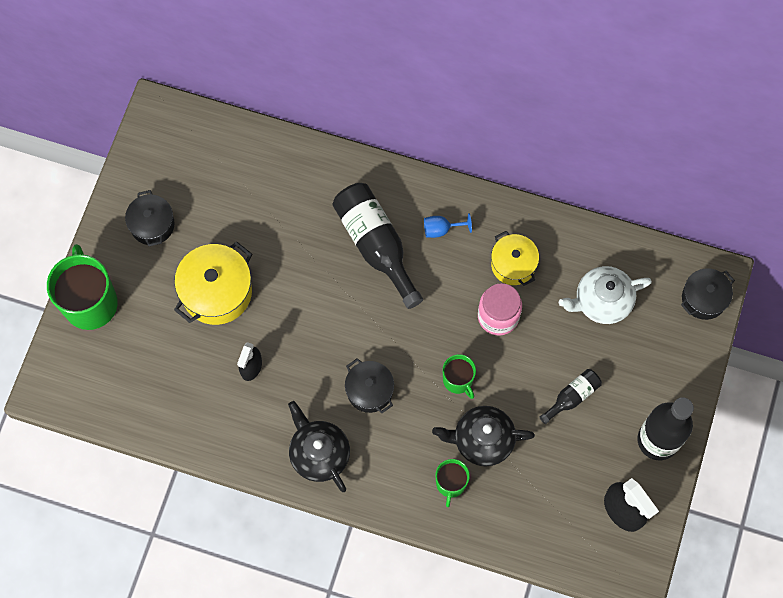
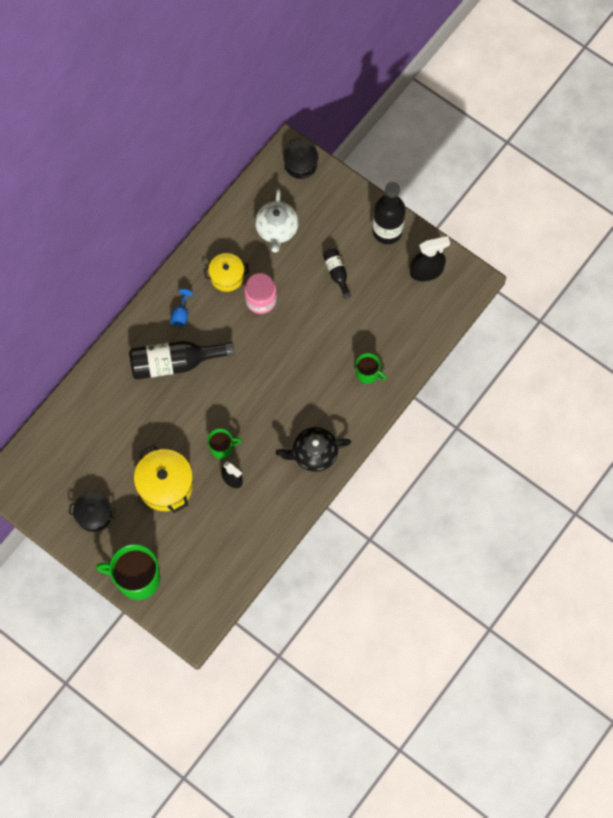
camera: 70 degrees left, 0 degrees up
(369, 390) = (281, 404): black pot -> none
(458, 380) = (296, 343): green mug -> green mug (222, 448)
(482, 440) = (345, 342): black teapot -> none

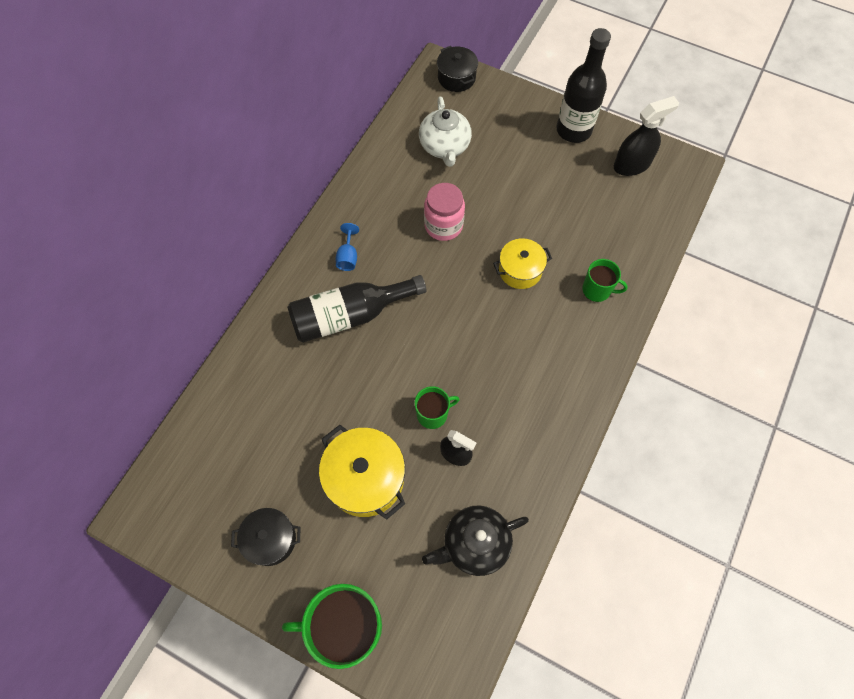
camera: 10 degrees left, 5 degrees down
(227, 276) = (396, 205): yellow pot -> yellow pot (520, 270)
(313, 453) = (556, 401): black teapot -> black teapot (474, 544)
(337, 273) = (528, 183): black bottle -> none

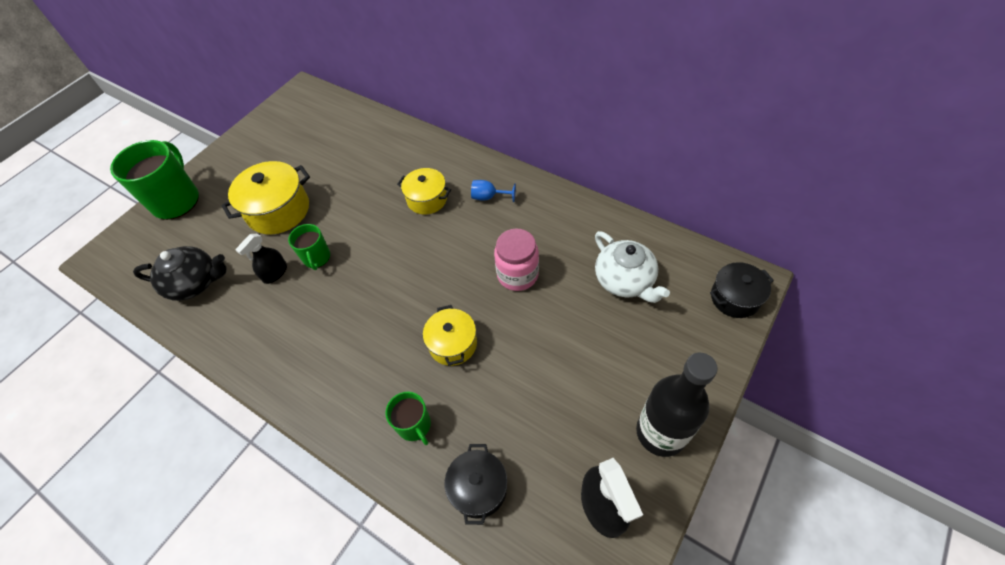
camera: 100 degrees right, 10 degrees down
(270, 539) = (256, 157): black pot -> black pot (478, 488)
(350, 315) = (427, 199): black bottle -> yellow pot
(445, 146) = (625, 281): white teapot -> white teapot turned 120 degrees counterclockwise
(474, 544) = (195, 283): black teapot -> black teapot turned 105 degrees clockwise
(597, 290) = (414, 425): green mug -> green mug turned 60 degrees counterclockwise

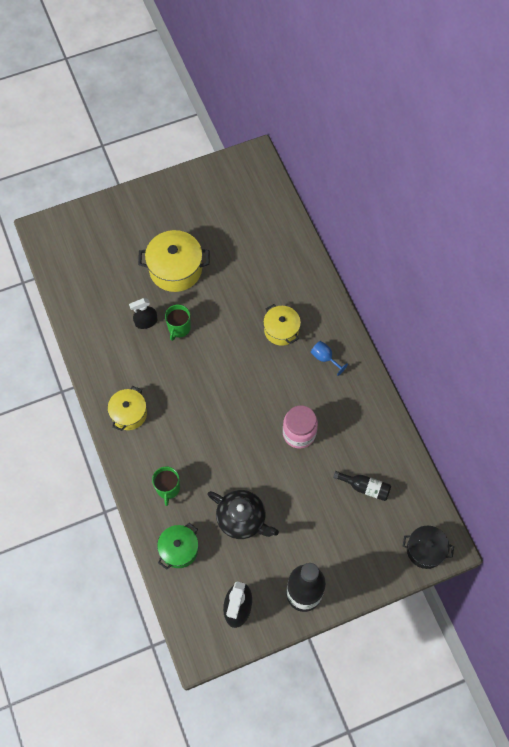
camera: 30 degrees right, 10 degrees up
(176, 200) = (112, 212): green mug -> none
(195, 283) = (93, 294): black teapot -> black teapot (242, 519)
(453, 344) = (224, 453): yellow pot -> yellow pot (129, 414)
(478, 488) = (179, 549): black pot -> green pot
(625, 281) = (365, 487): white teapot -> black bottle

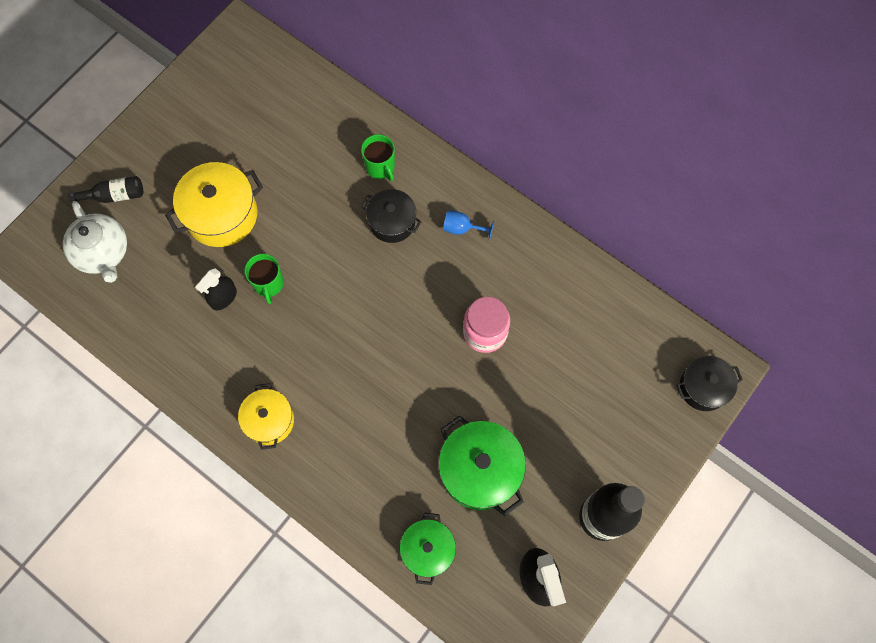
camera: 30 degrees left, 5 degrees up
(89, 255) = (103, 253): none -> white teapot
(168, 488) = (371, 484): green mug -> green mug (380, 167)
(242, 519) = (480, 470): black teapot -> green pot
(281, 330) = (392, 222): yellow pot -> black pot
(365, 487) = (596, 354): black bottle -> black bottle (114, 195)

